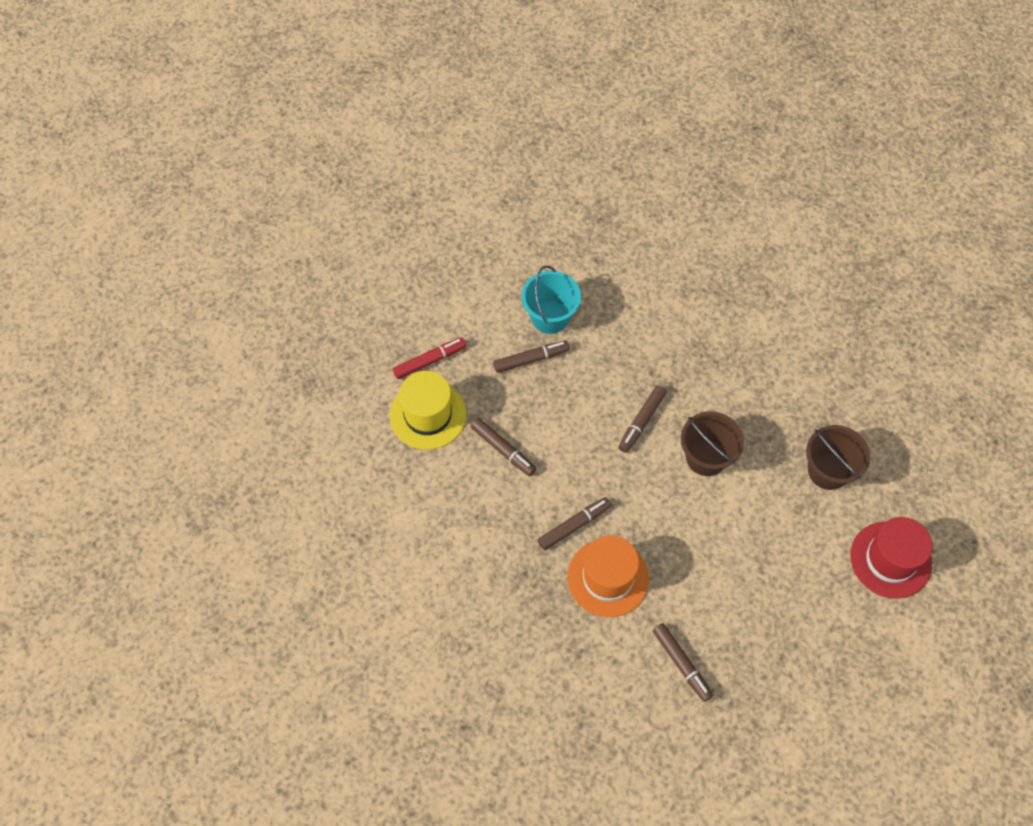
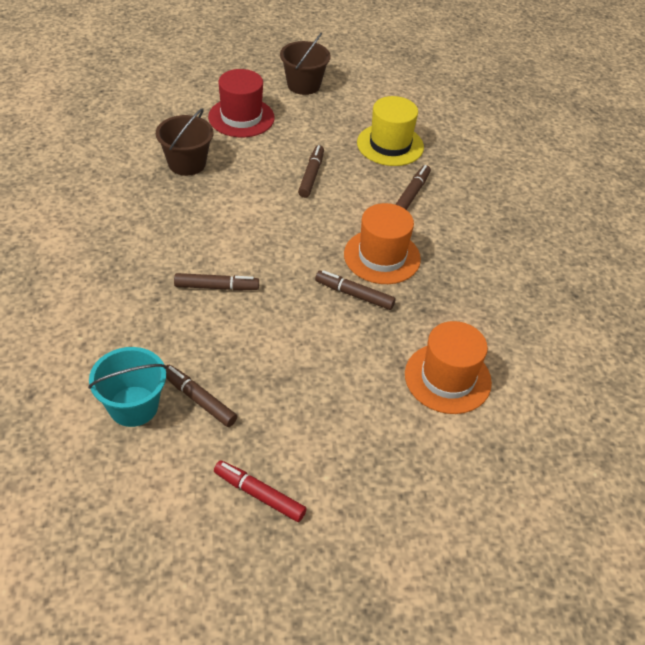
camera: 125 degrees left, 15 degrees down
(428, 415) = (326, 461): yellow hat -> yellow hat (390, 145)
(445, 544) = (447, 378): none -> orange hat
(503, 450) = (319, 377): brown marker -> brown marker (311, 175)
(706, 457) = (224, 234): brown bucket -> brown bucket (303, 85)

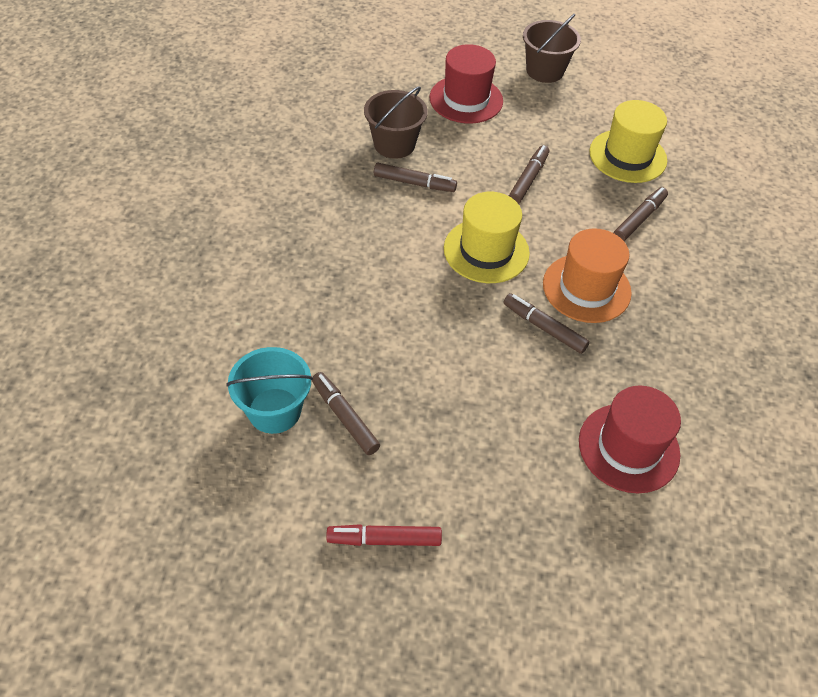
camera: 15 degrees right, 5 degrees up
(216, 287) = (393, 292): brown marker -> brown marker (414, 183)
(259, 494) = (384, 539): red marker -> red marker turned 45 degrees counterclockwise
(289, 240) = (486, 251): none -> yellow hat
(447, 378) = (628, 447): orange hat -> red hat

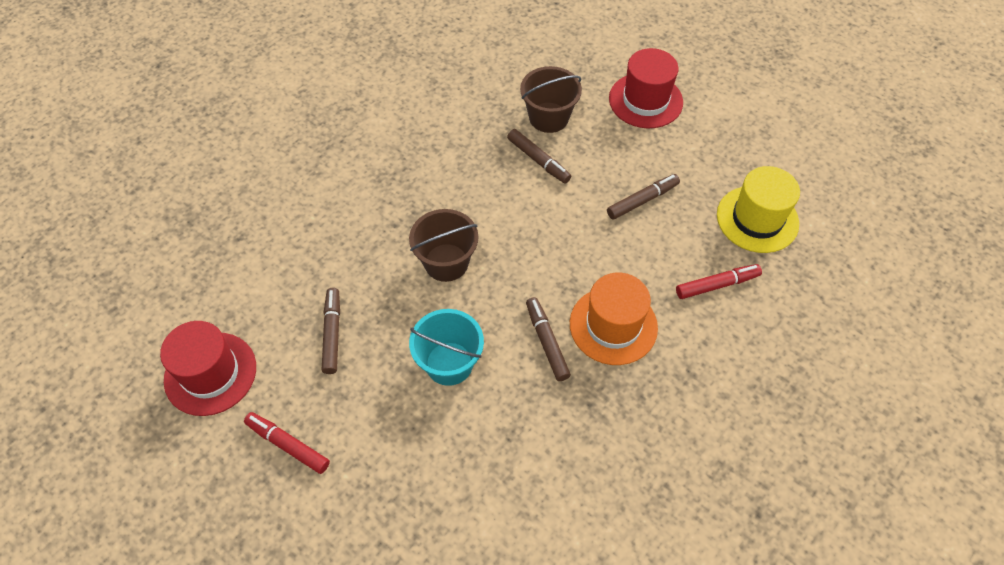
camera: 35 degrees right, 5 degrees up
(274, 410) = (287, 301): turquoise bucket -> turquoise bucket (449, 363)
(486, 251) = (552, 249): yellow hat -> none
(544, 71) = (744, 101): brown bucket -> brown bucket (446, 262)
(628, 447) = (534, 483): red hat -> red hat (210, 373)
(639, 219) = (717, 285): brown marker -> red marker

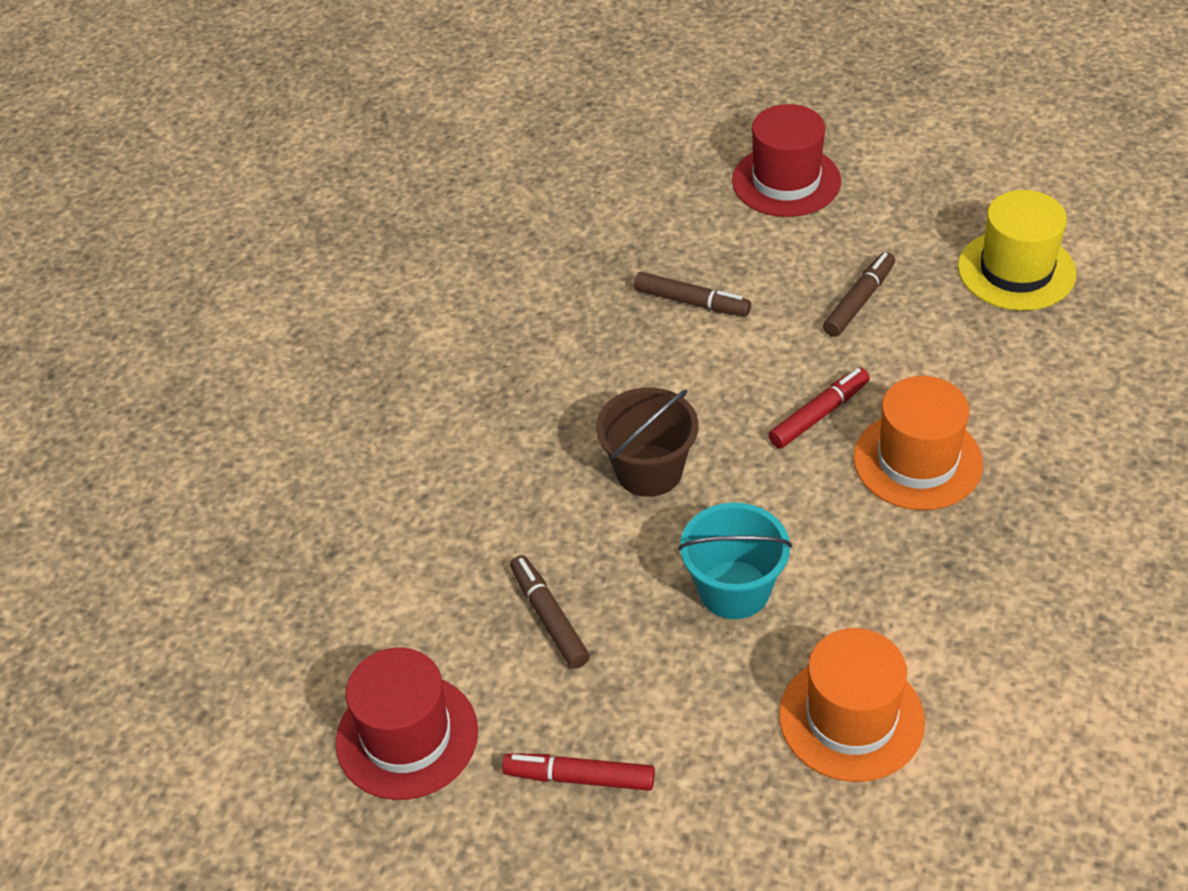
camera: 20 degrees left, 10 degrees down
(467, 481) = (851, 718): none -> orange hat
(547, 342) = (845, 513): brown marker -> none
(548, 117) = (671, 245): brown bucket -> none
(717, 285) = (1016, 364): red marker -> red marker (819, 414)

